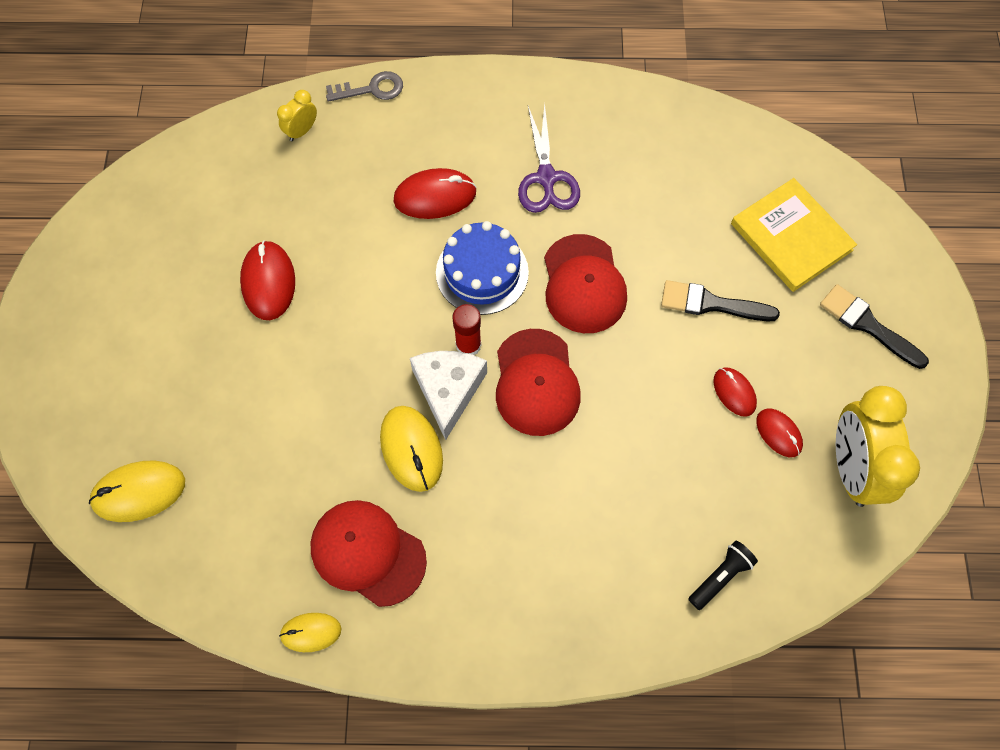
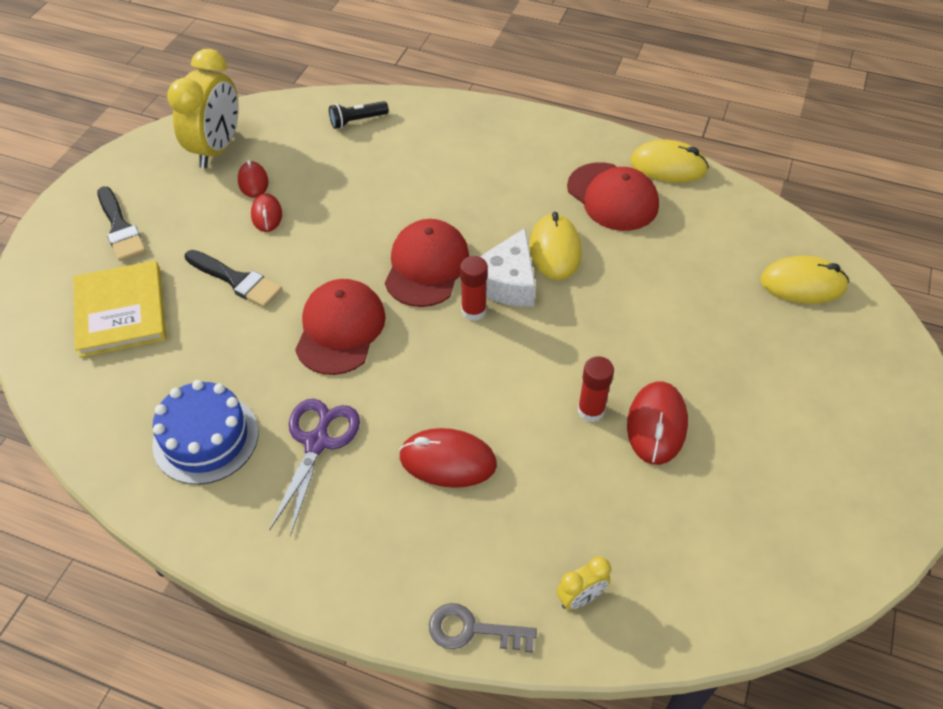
camera: 160 degrees left, 15 degrees down
(311, 632) = (668, 166): yellow mouse -> yellow mouse, size x1.62
(329, 277) = (591, 410): none -> red glue stick
(482, 272) = (432, 368): blue cake -> blue cake (206, 438)

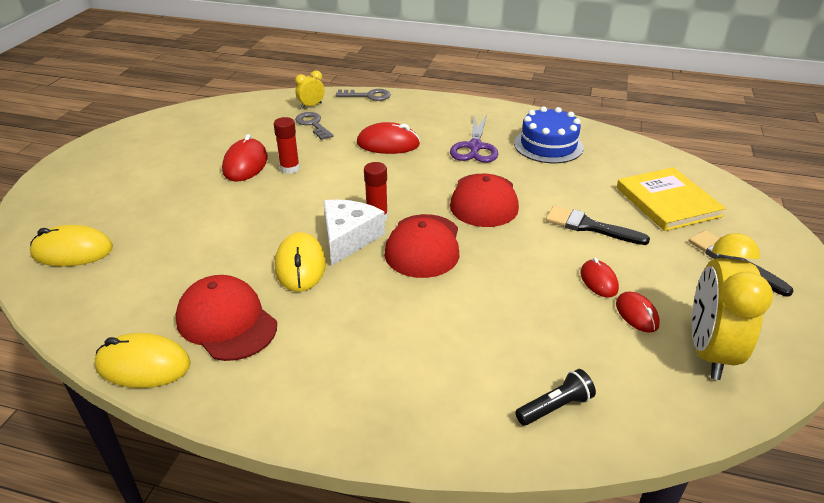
camera: 175 degrees right, 15 degrees down
(570, 529) = (313, 124): none -> grey key

